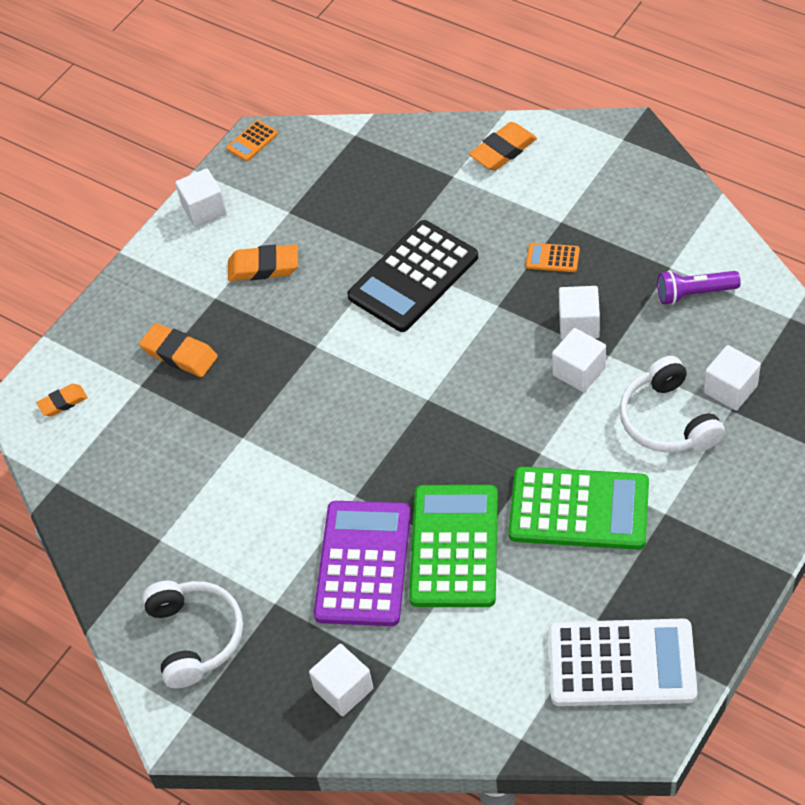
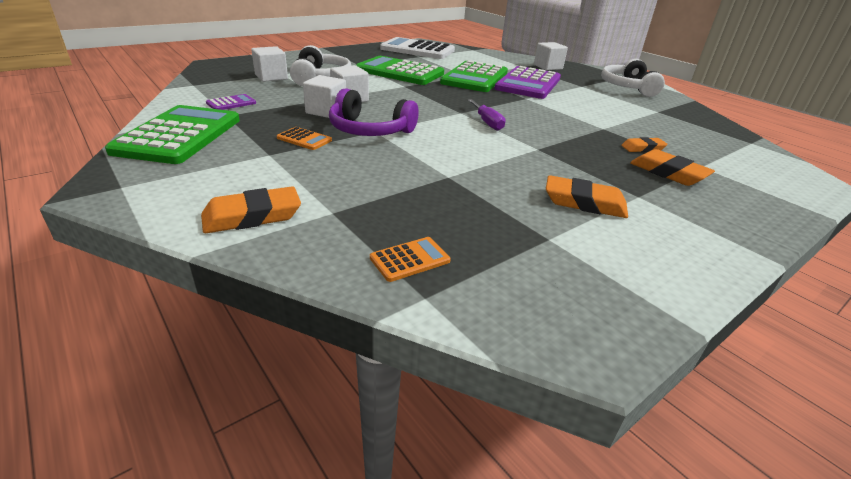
camera: 170 degrees left, 20 degrees down
(63, 402) = (775, 174): orange eraser -> orange eraser (643, 148)
(204, 209) = (671, 275): white cube -> none
(252, 141) = (601, 346): orange calculator -> orange calculator (410, 259)
(386, 384) = (487, 122): none -> purple screwdriver
(413, 277) = (432, 159): black calculator -> none
(504, 305) = (370, 130): none -> purple headphones
(666, 213) = (179, 135): none -> green calculator
(694, 293) = (231, 103): purple flashlight -> purple calculator

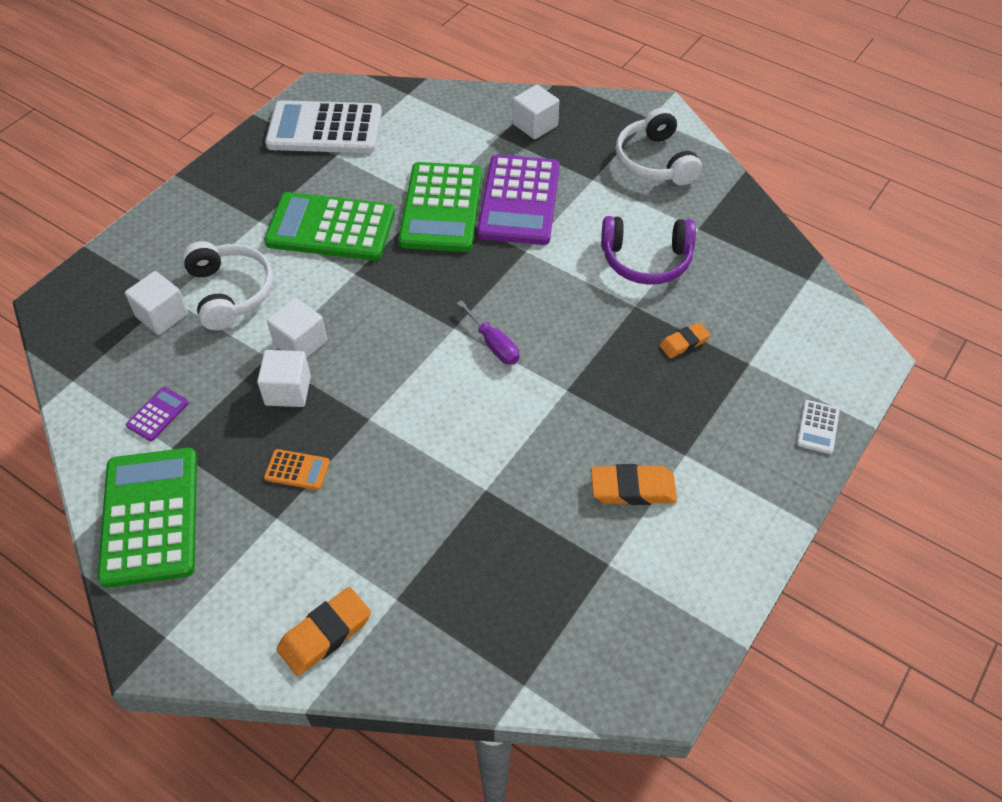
camera: 15 degrees left, 20 degrees up
(370, 130) = (362, 419): purple headphones -> purple headphones (646, 260)
(410, 259) = (495, 642): orange calculator -> none
(668, 173) = (713, 392): orange eraser -> none
(774, 208) = (817, 427): none -> white calculator

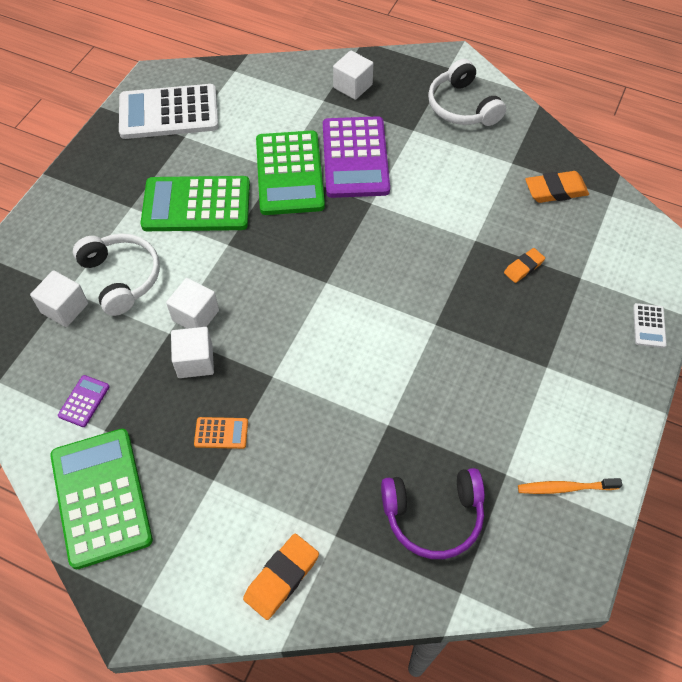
camera: 10 degrees left, 5 degrees up
(494, 345) = (364, 292): purple screwdriver -> none
(632, 489) = (511, 404): orange eraser -> orange eraser (555, 190)
(646, 260) = (475, 197): purple headphones -> purple headphones (433, 516)
(674, 590) = (565, 488): none -> orange toothbrush

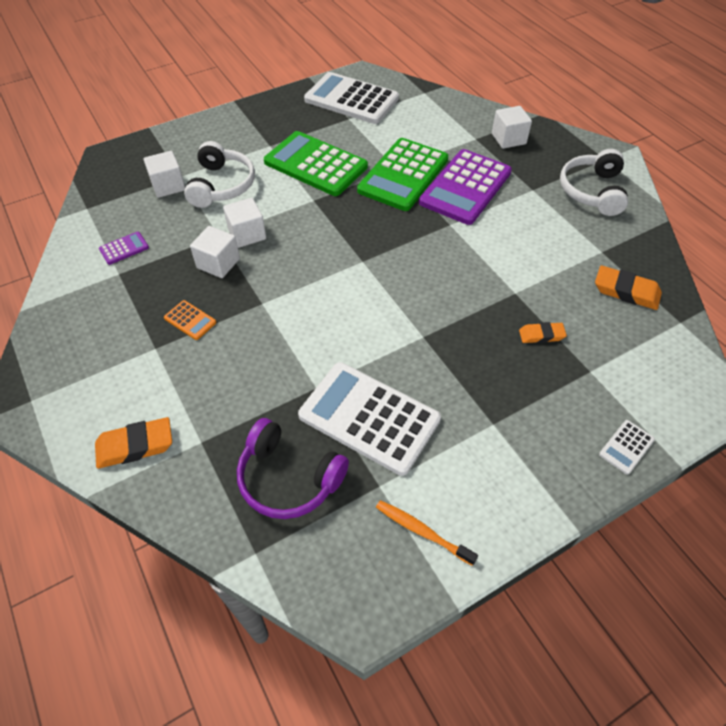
camera: 35 degrees right, 5 degrees down
(101, 497) = (75, 314): green calculator -> none
(452, 423) = (369, 417): none -> white calculator

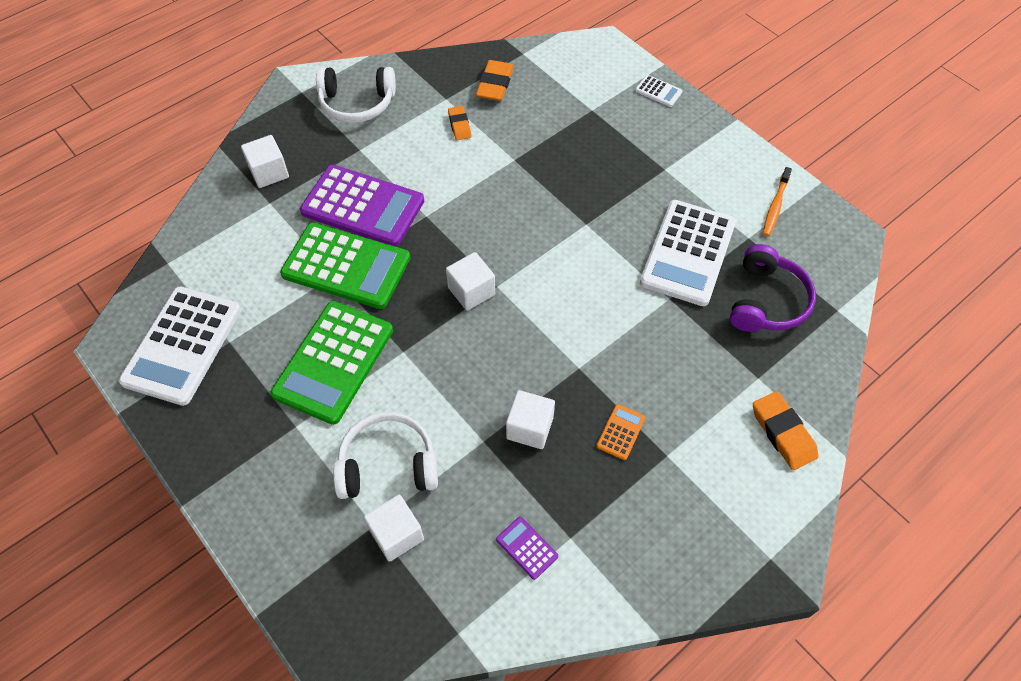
camera: 100 degrees left, 5 degrees up
(247, 234) = (475, 409): white cube -> white cube (471, 291)
(541, 335) = (561, 140): orange eraser -> orange eraser (459, 125)

